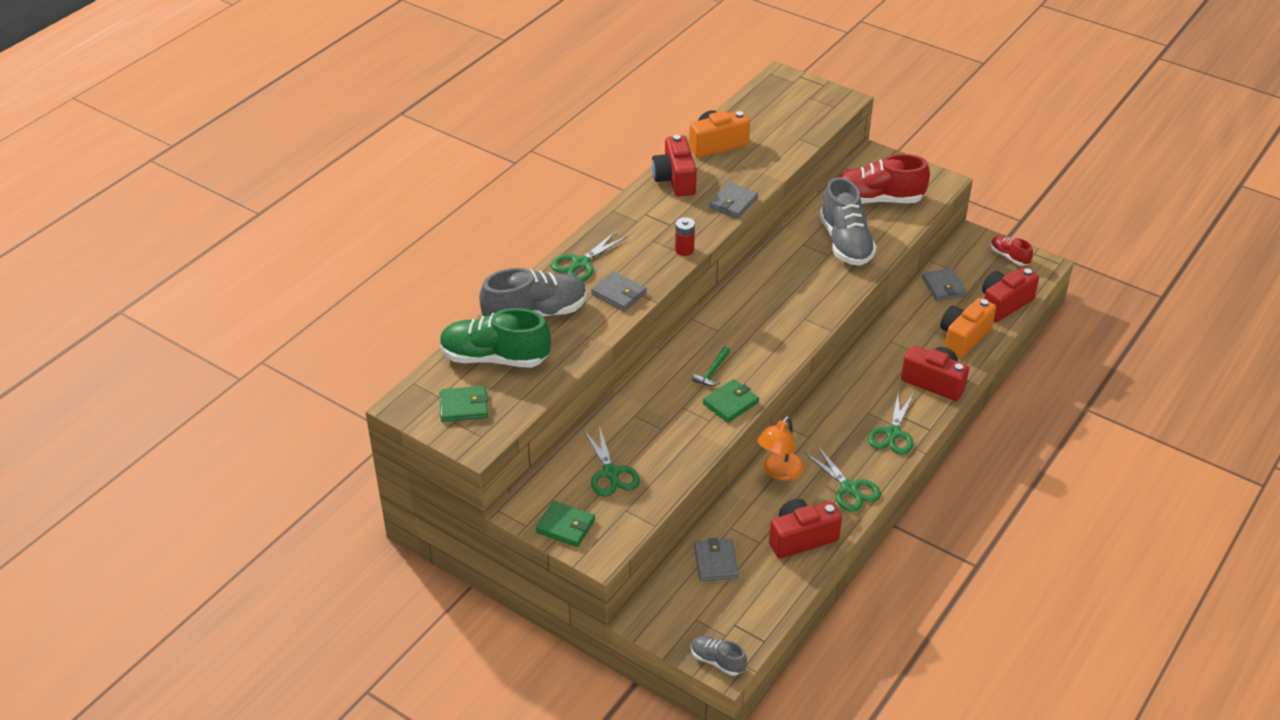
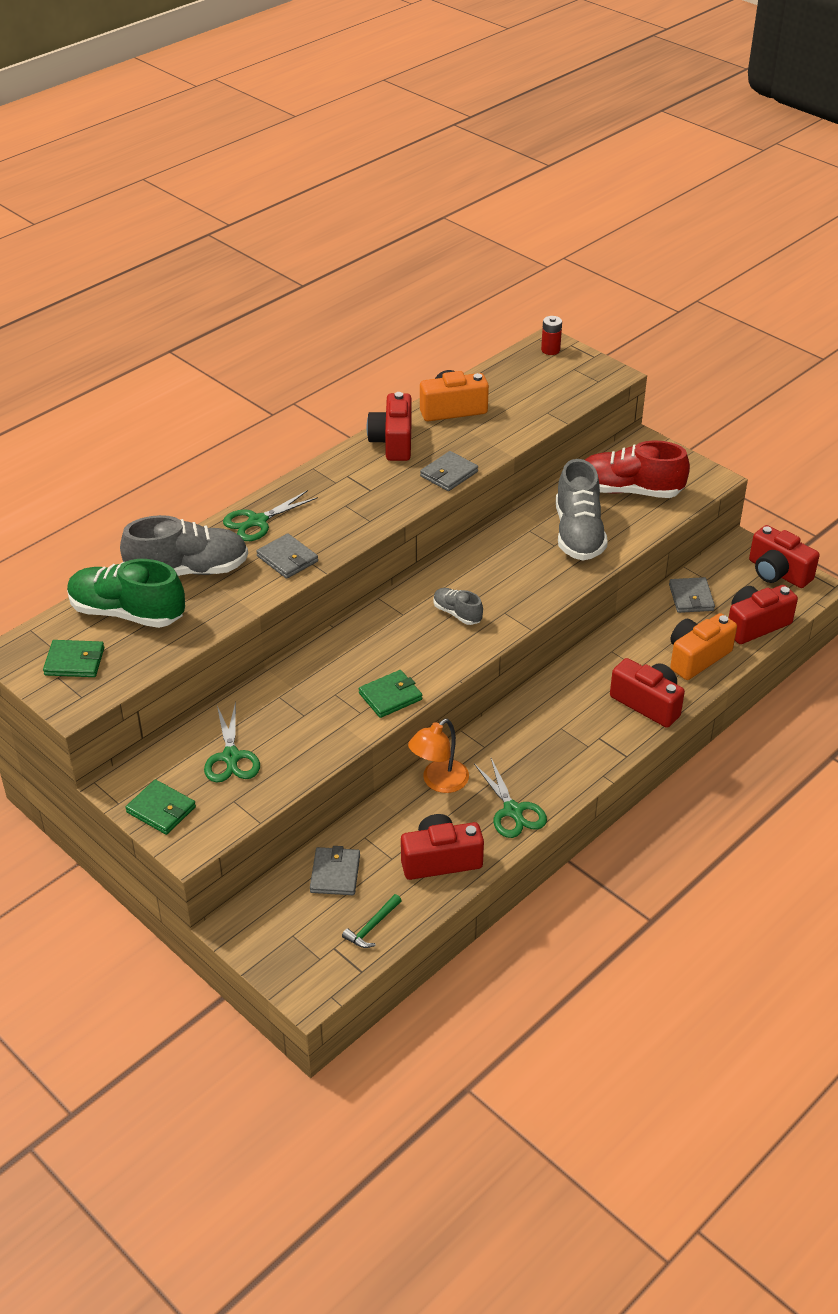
camera: 10 degrees right, 0 degrees up
(684, 250) = (376, 519): red battery -> red battery (550, 350)
(712, 371) = (381, 659): green hammer -> green hammer (372, 927)
(717, 661) = (301, 986): grey shoe -> grey shoe (457, 613)
(893, 433) = (582, 755): green scissors -> none
(1009, 257) = (777, 572): red shoe -> red camera

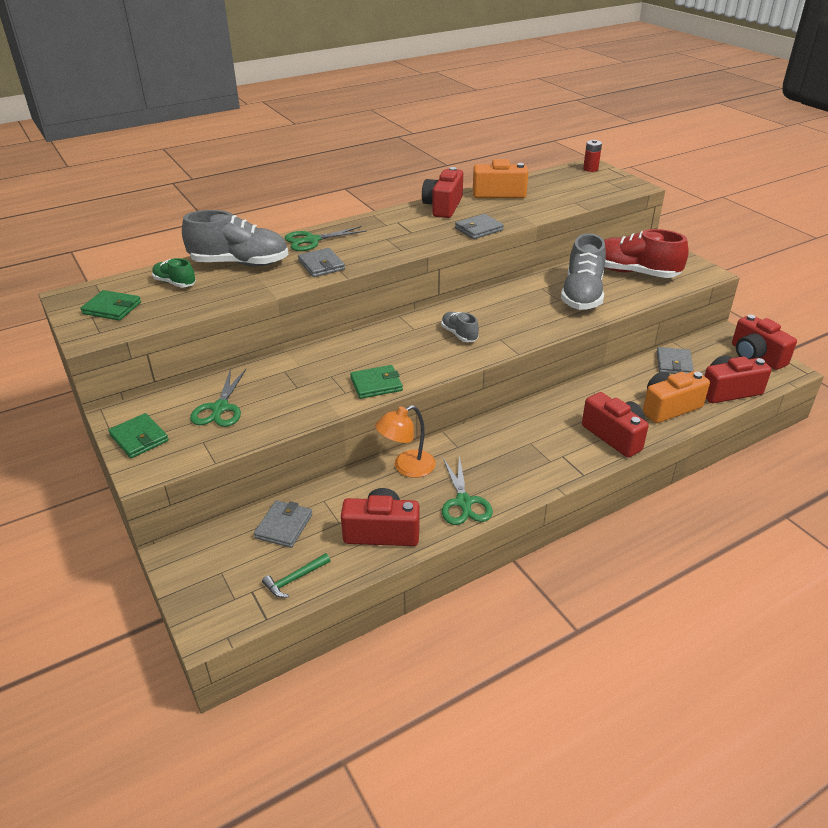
camera: 15 degrees right, 5 degrees down
(127, 613) = (175, 283): green shoe -> green shoe, size x0.51

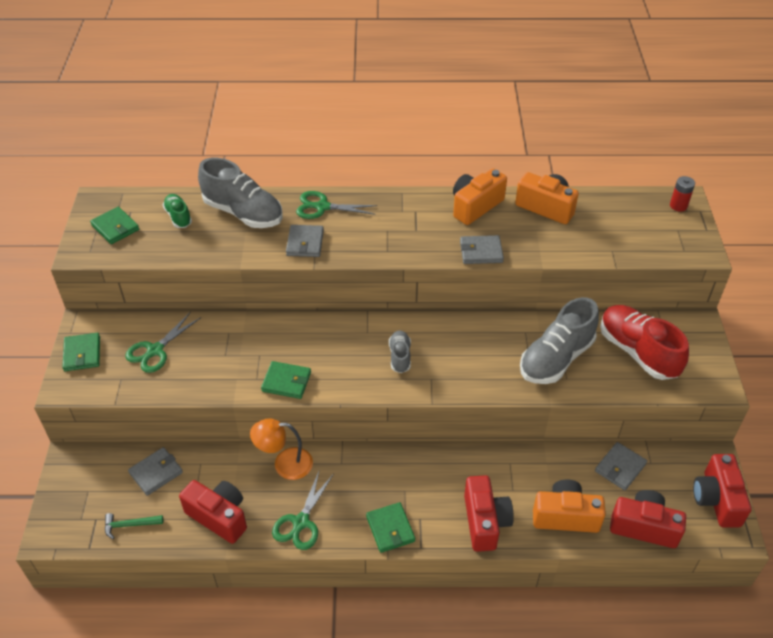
camera: 30 degrees right, 10 degrees up
(443, 207) = (475, 206): red camera -> orange camera
(545, 473) = (390, 529): none -> green wallet

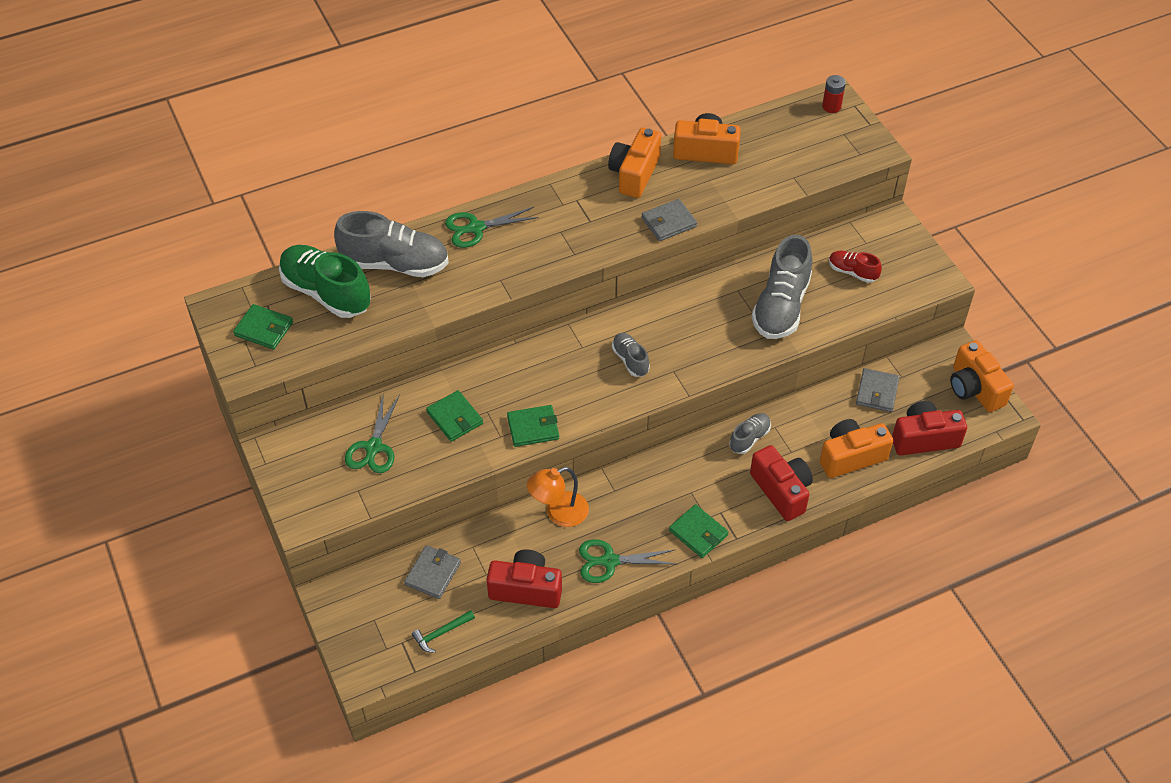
camera: 25 degrees left, 5 degrees up
(82, 354) = (296, 480): green wallet -> green wallet (455, 418)
(178, 217) = (326, 293): green shoe -> green shoe, size x1.96
(301, 522) = (610, 561): green scissors -> green scissors turned 90 degrees clockwise
(305, 243) = (484, 274): grey wallet -> none
(482, 464) = (749, 438): none -> grey shoe
(637, 352) = (852, 272): red shoe -> red shoe, size x0.51
(716, 499) = (974, 388): red camera -> orange camera

